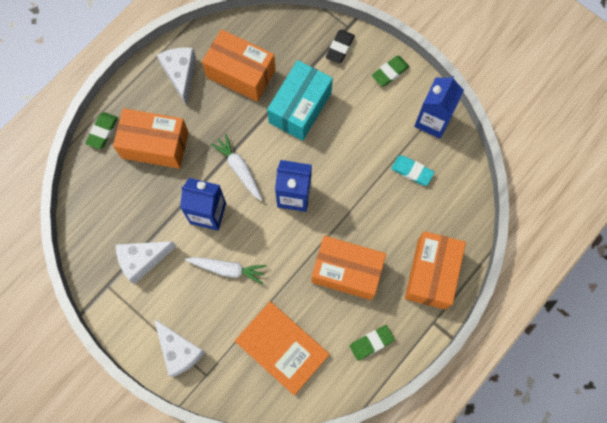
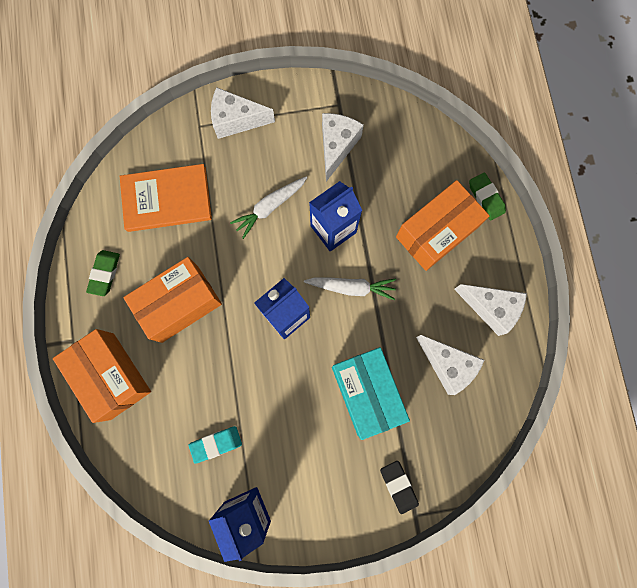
camera: 130 degrees right, 5 degrees up
(241, 73) = (447, 365): orange box -> white cheese
(390, 72) = (331, 514): green eraser -> none

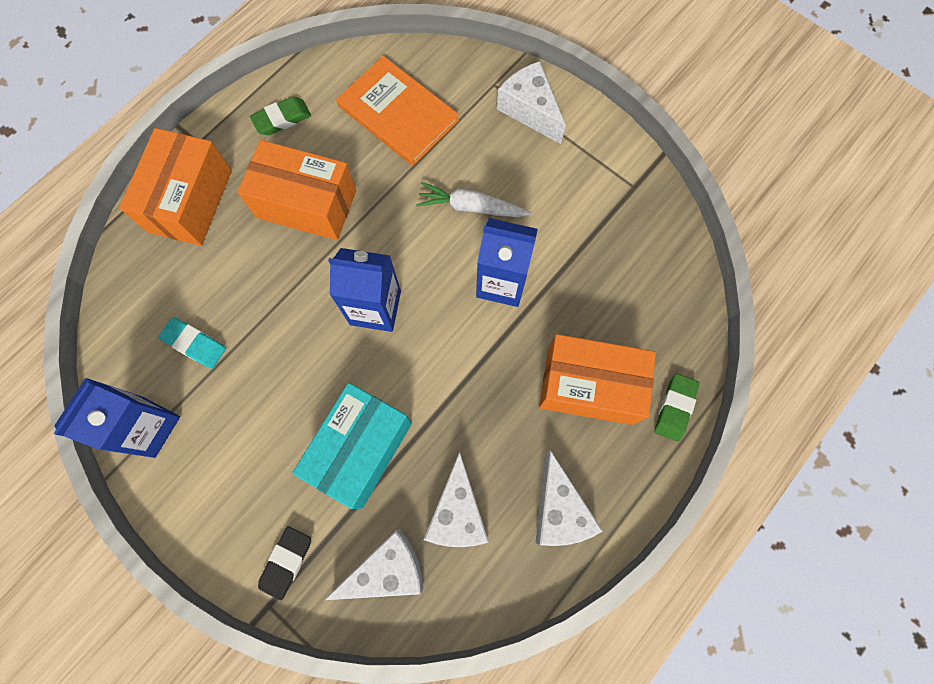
camera: 50 degrees right, 5 degrees down
(336, 146) = (589, 218): white cheese -> white cheese (387, 569)
(351, 287) = (457, 347): white carrot -> none

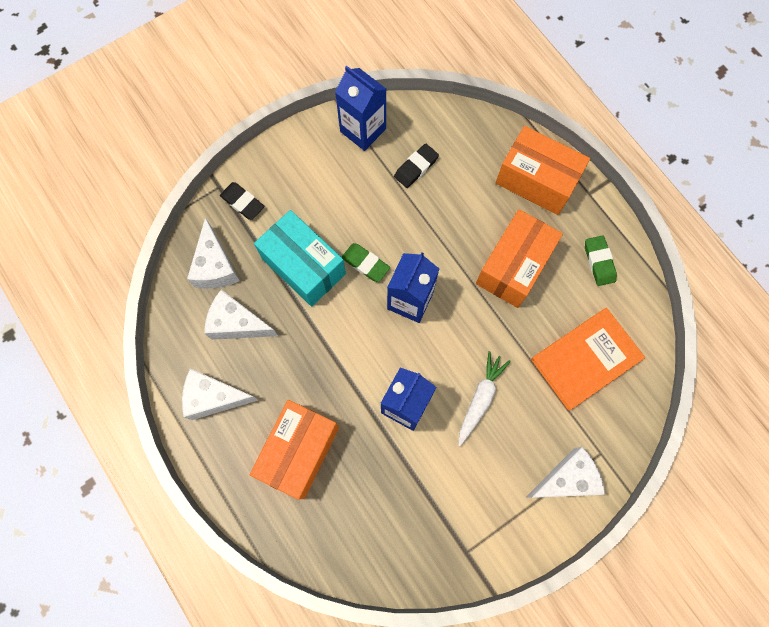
camera: 105 degrees right, 0 degrees up
(195, 344) = (416, 167): turquoise eraser -> black eraser
(674, 408) = (260, 516): green eraser -> green eraser (365, 264)

